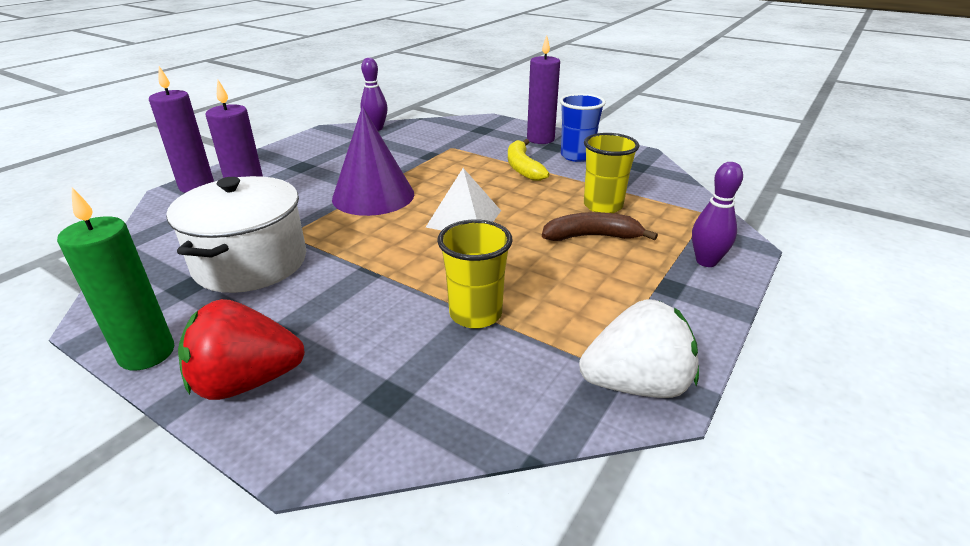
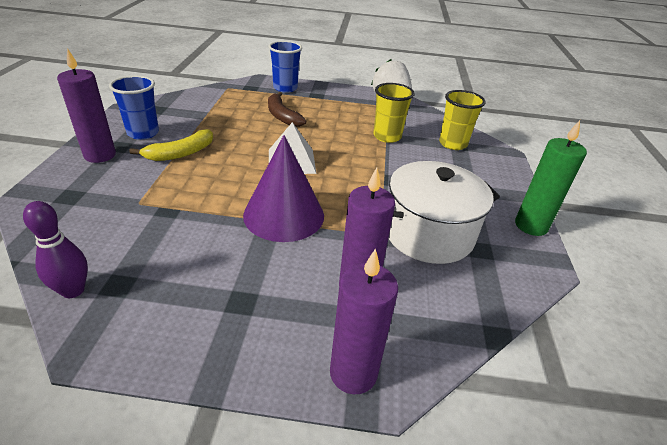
camera: 120 degrees left, 5 degrees up
(246, 382) = (499, 182): red strawberry -> none
(603, 206) = (237, 116): yellow cup -> yellow cup (453, 144)
(706, 261) = (285, 88): purple bowling pin -> blue cup

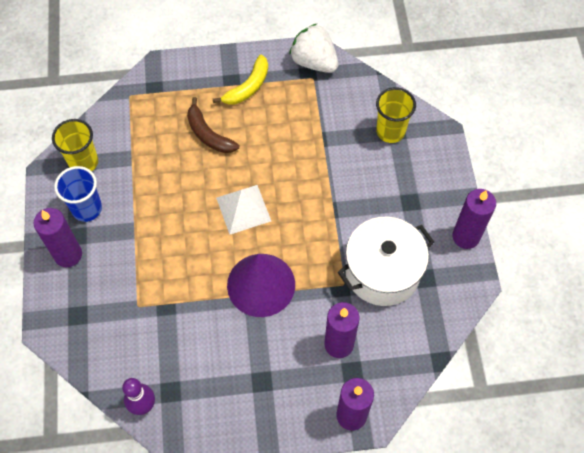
camera: 10 degrees left, 25 degrees up
(181, 153) = (138, 229): yellow banana -> yellow banana (248, 87)
(285, 88) = (192, 75): blue cup -> none
(387, 136) = (323, 139): yellow cup -> yellow cup (83, 162)
(531, 226) = (466, 236): green candle -> purple candle

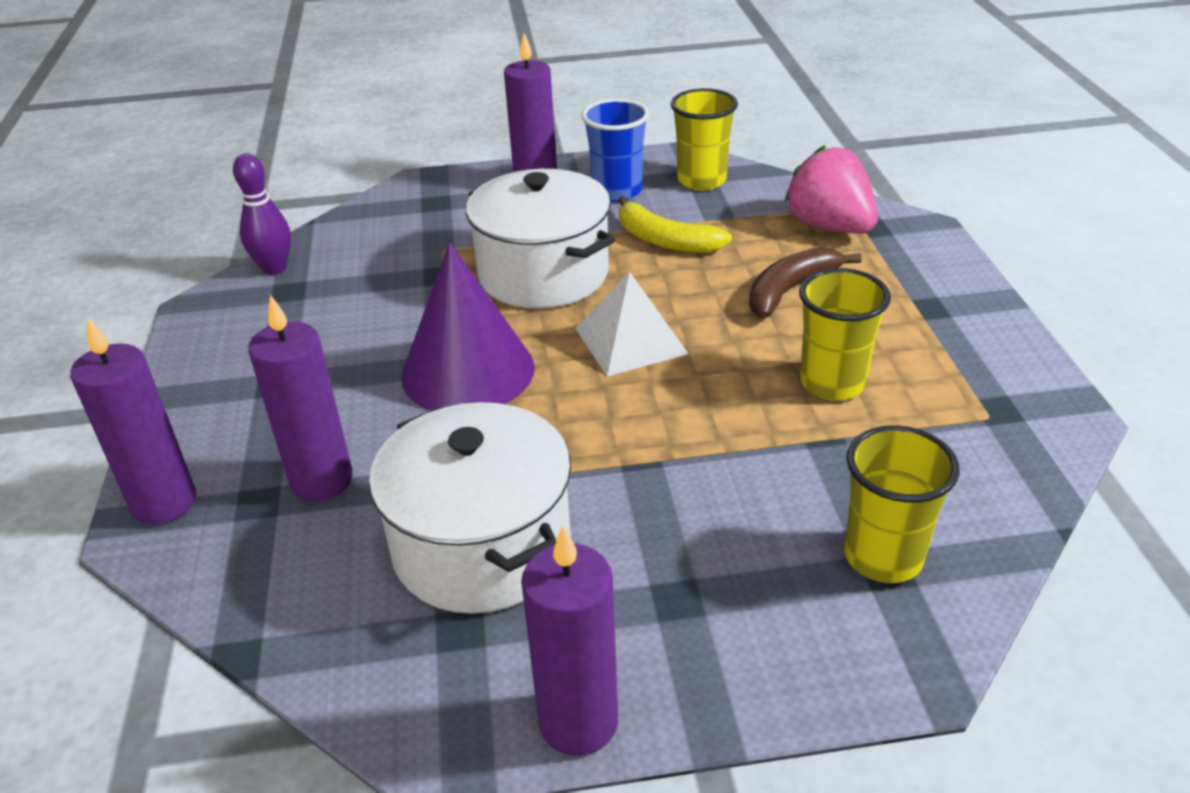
camera: 90 degrees right, 25 degrees down
(150, 107) = (829, 227): none -> pink strawberry
(174, 250) = (543, 274): none -> white pot
(248, 87) = (922, 328): yellow banana -> yellow banana (665, 240)
(285, 129) = (832, 383): none -> yellow cup
(314, 62) = (1037, 417): white strawberry -> none

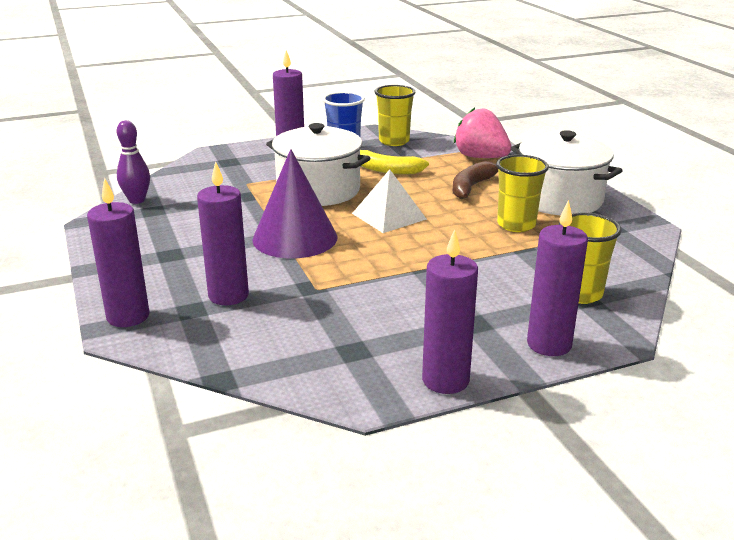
camera: 15 degrees left, 10 degrees down
(482, 547) = (347, 314): white pot -> white pot (559, 199)
(784, 668) = (549, 344): none -> purple candle

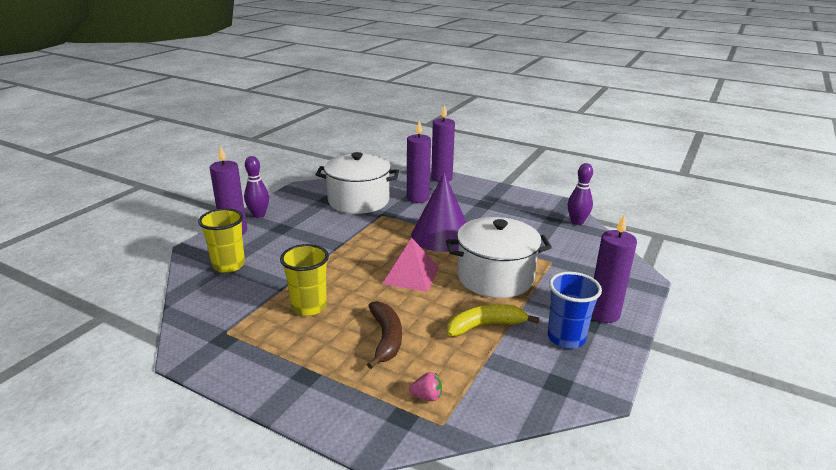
camera: 140 degrees right, 0 degrees up
(388, 216) = (411, 275): white pyramid -> pink pyramid
(394, 141) = (548, 380): yellow cup -> none
(445, 380) = (274, 202): purple candle -> none
(480, 157) = (427, 396): pink strawberry -> pink strawberry, size x0.42
(491, 362) = (259, 215): none -> purple bowling pin
(559, 199) = (291, 358): white pot -> white pot (358, 201)

